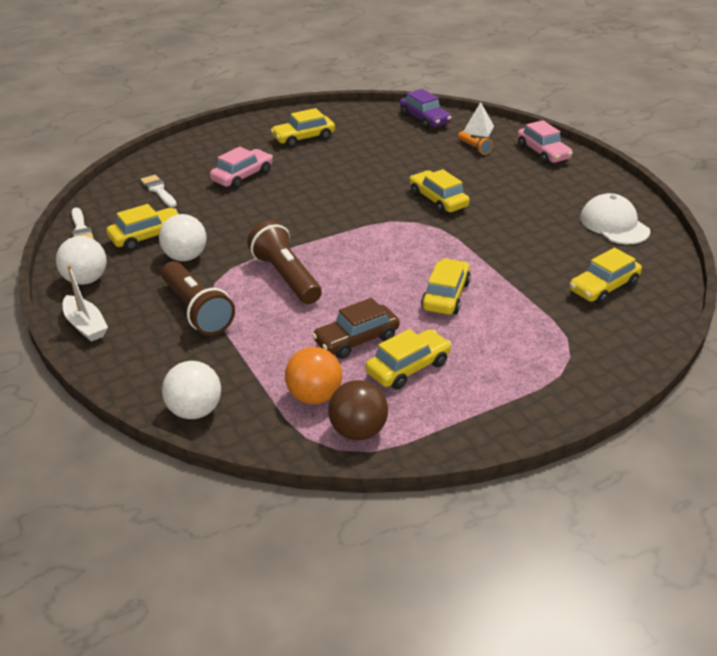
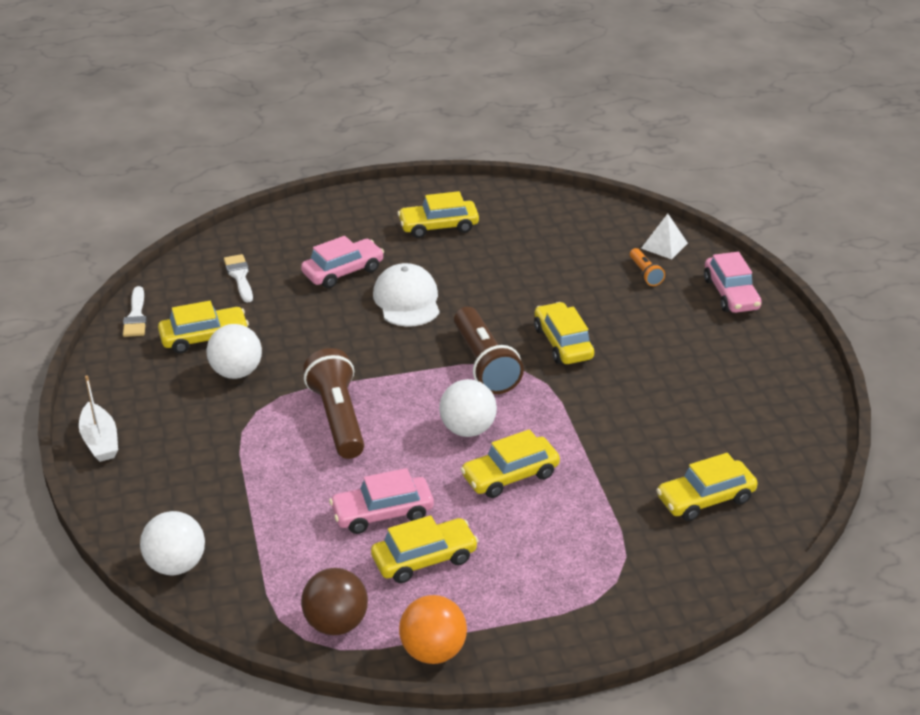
camera: 15 degrees right, 0 degrees up
(85, 280) = (119, 383): white ball -> white ball (467, 429)
(197, 310) = (224, 444): brown flashlight -> brown flashlight (485, 364)
(314, 396) = (307, 573): orange ball -> orange ball (433, 651)
(356, 339) = (382, 513): brown car -> pink car
(424, 119) = (602, 220): purple car -> none
(446, 296) = (510, 476): yellow car -> yellow car turned 150 degrees counterclockwise
(614, 224) = (767, 414): white cap -> white cap (407, 300)

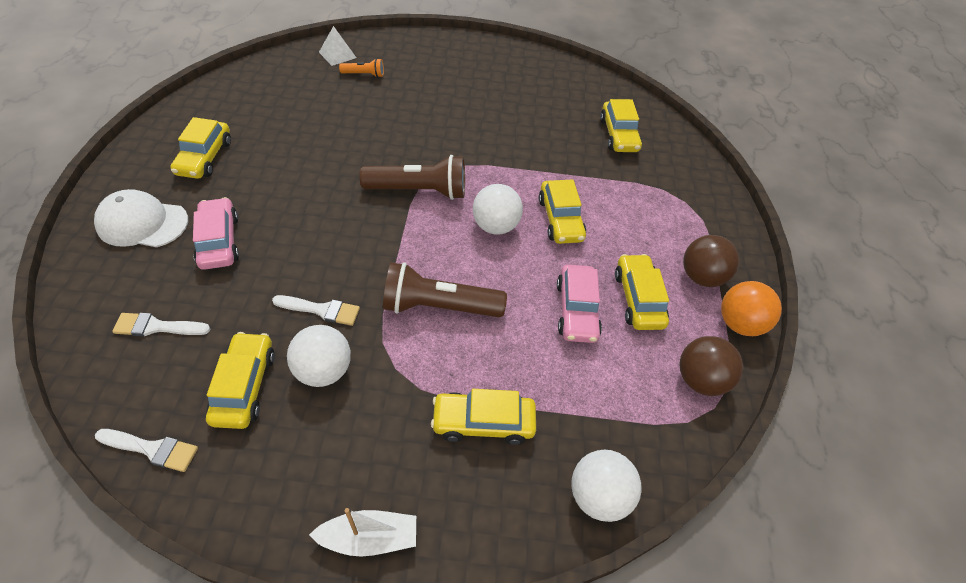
camera: 75 degrees left, 15 degrees up
(298, 351) = (321, 310): none -> white brush
(407, 300) = (299, 210): white cap -> white cap (142, 223)
(490, 610) = (701, 277): none -> brown ball
(563, 343) = (419, 141): yellow car -> yellow car (483, 422)
(731, 294) = (415, 48): pink car -> none

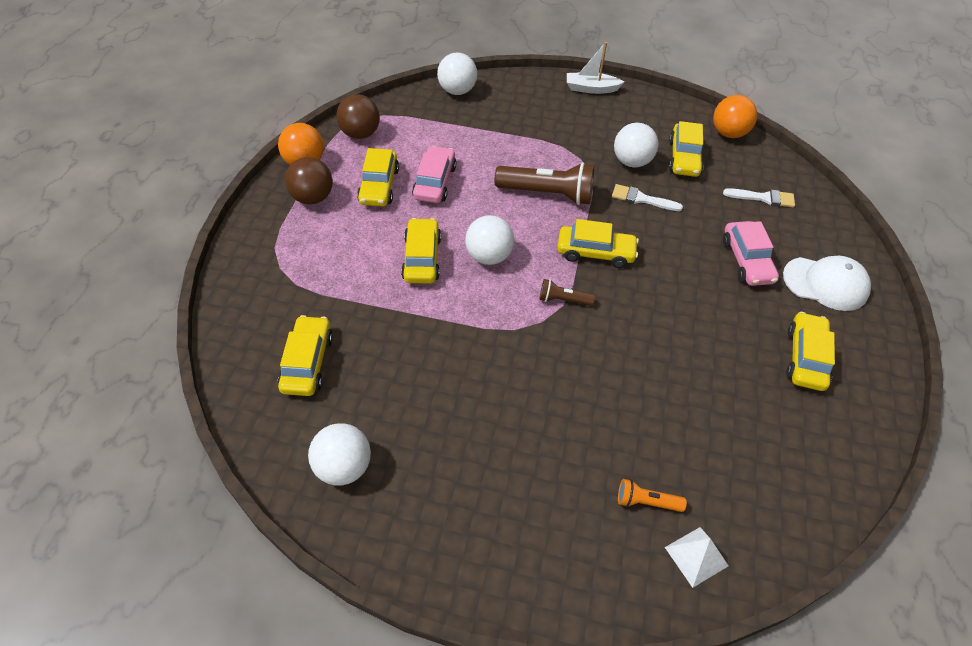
camera: 170 degrees left, 0 degrees up
(152, 449) = (728, 133): white brush -> orange ball
(419, 190) = (563, 300): brown flashlight -> brown flashlight, size x0.50
(483, 422) = (521, 126): yellow car -> yellow car (595, 252)
(563, 83) = (343, 467): none -> white ball

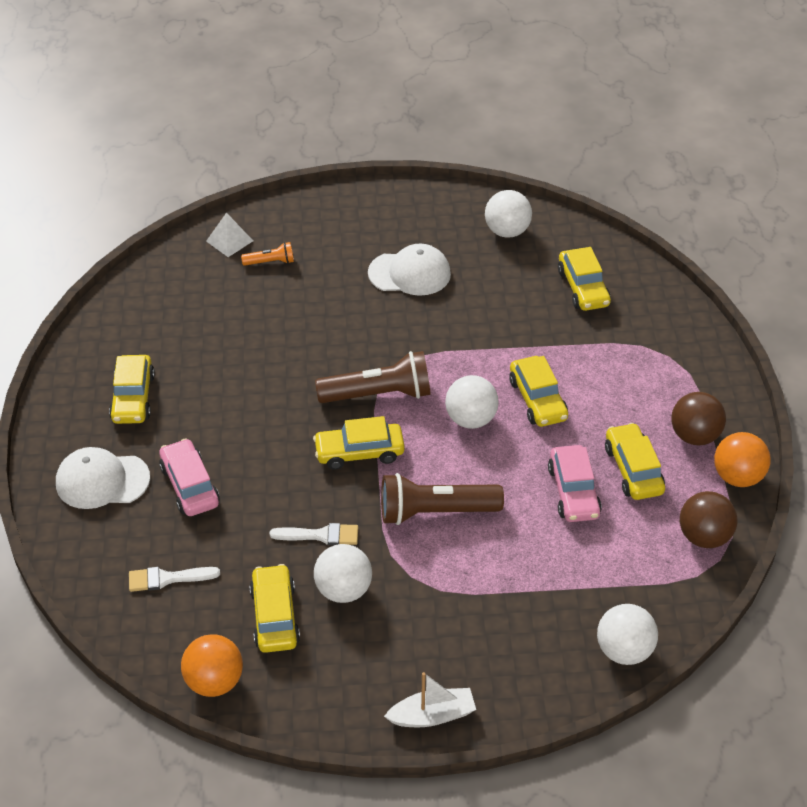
camera: 165 degrees right, 5 degrees down
(484, 435) = (410, 273): none -> white cap
(563, 300) = (379, 394): brown flashlight -> brown flashlight, size x2.02

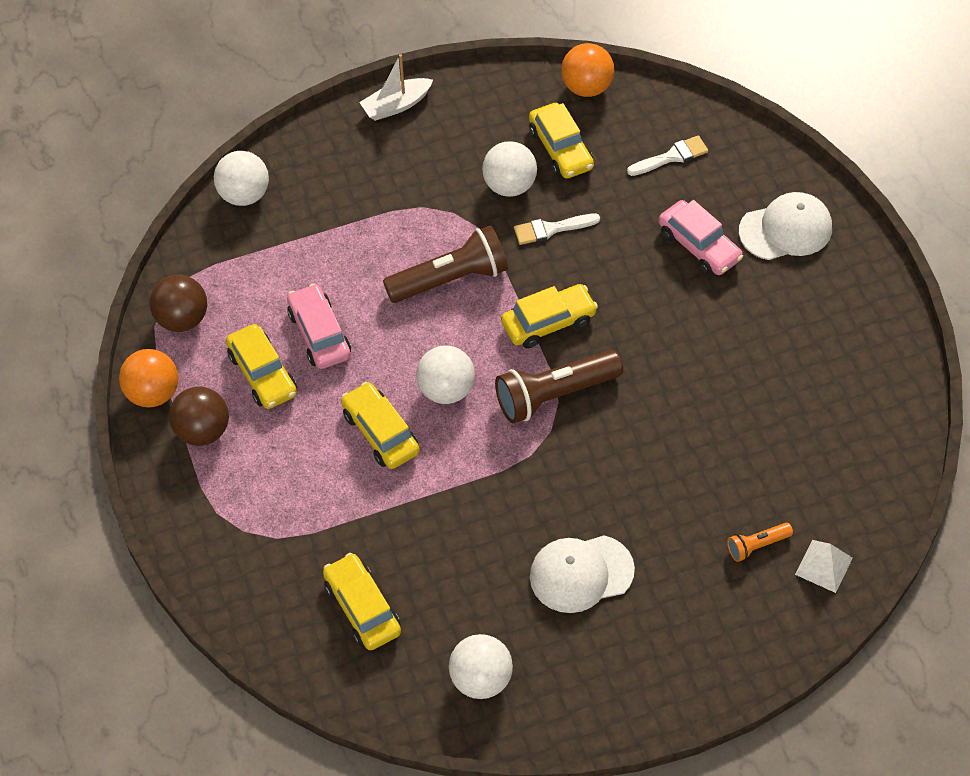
camera: 165 degrees right, 10 degrees up
(133, 397) = (810, 324): yellow car -> none

